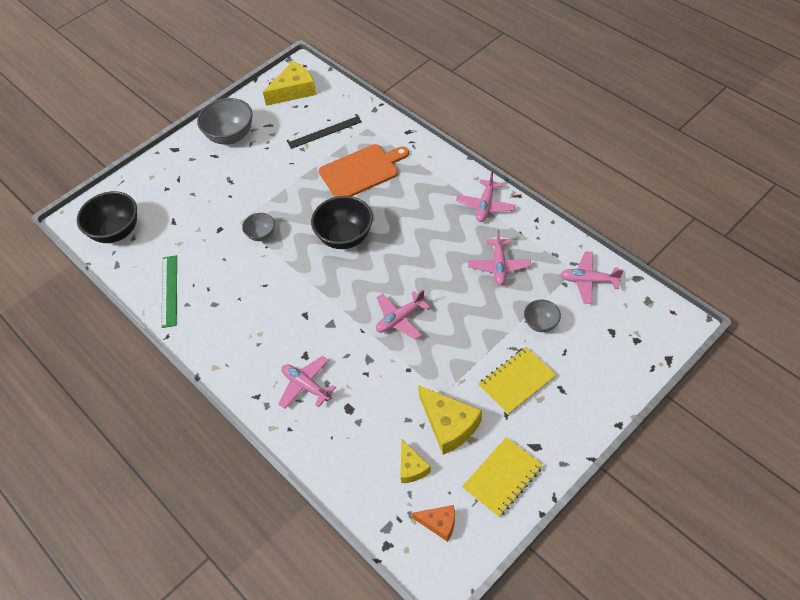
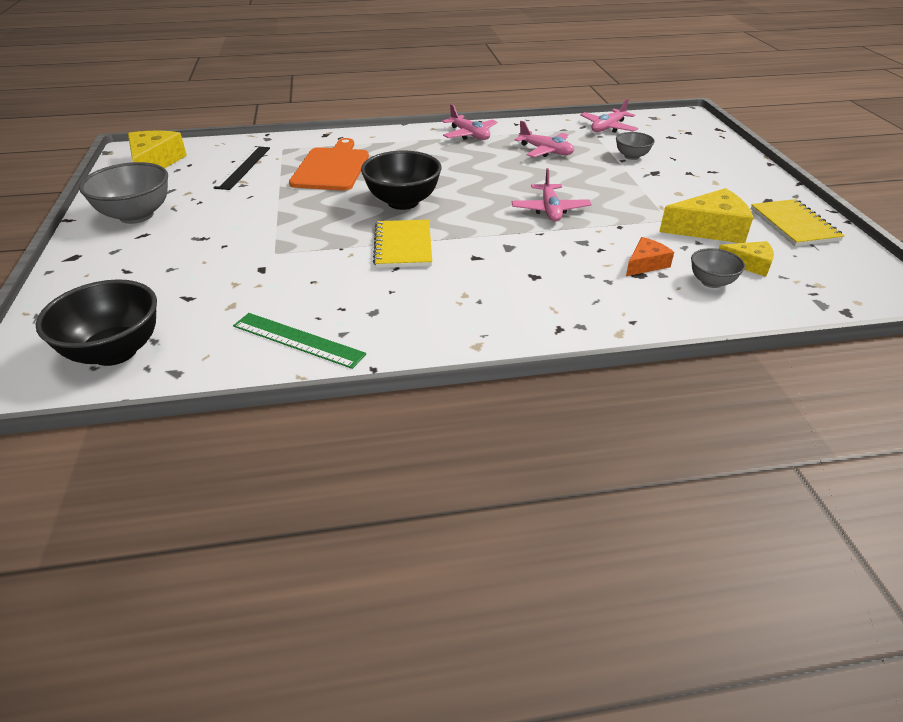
camera: 60 degrees left, 15 degrees down
(261, 235) = (318, 245): grey bowl -> grey bowl (711, 282)
(306, 385) = (579, 289): pink plane -> none
(439, 523) = (832, 272): orange cheese -> orange cheese (645, 264)
(517, 381) = (686, 185): yellow notebook -> yellow notebook (403, 246)

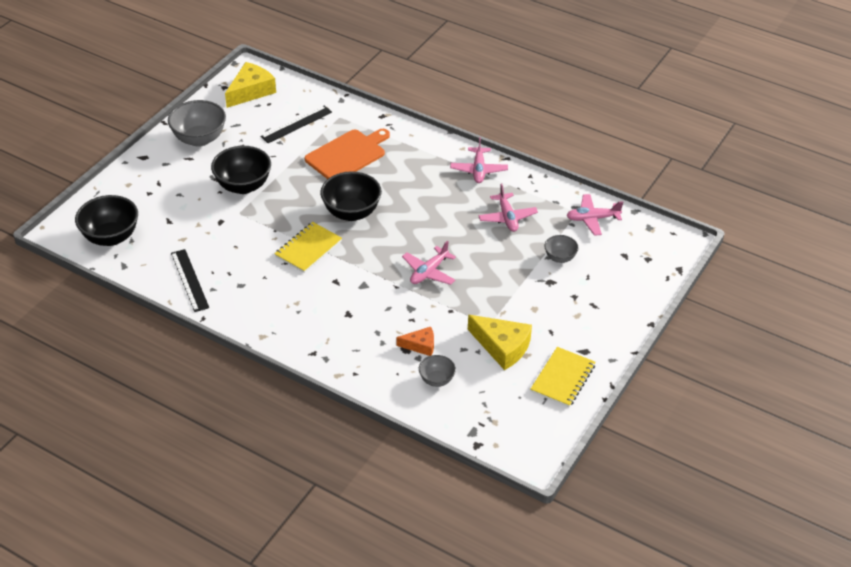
camera: 40 degrees right, 5 degrees up
(248, 230) = (243, 186): none -> black bowl
(298, 340) = (189, 280): green ruler -> black ruler
(749, 264) = (479, 384): yellow cheese -> none

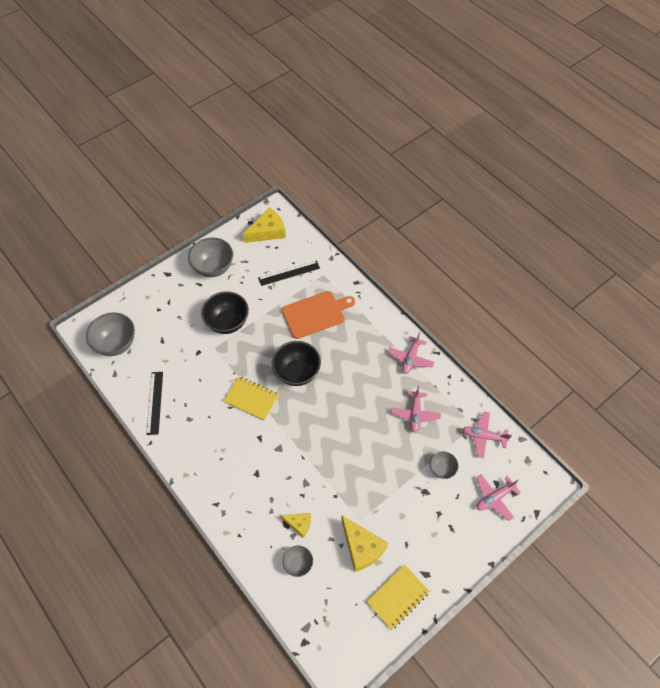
camera: 20 degrees right, 15 degrees up
(111, 237) = (116, 344): black bowl -> grey bowl
(308, 249) = (251, 399): yellow notebook -> yellow notebook turned 60 degrees clockwise
(420, 345) = (299, 524): orange cheese -> yellow cheese
(429, 272) = (333, 451): pink plane -> pink plane (494, 498)

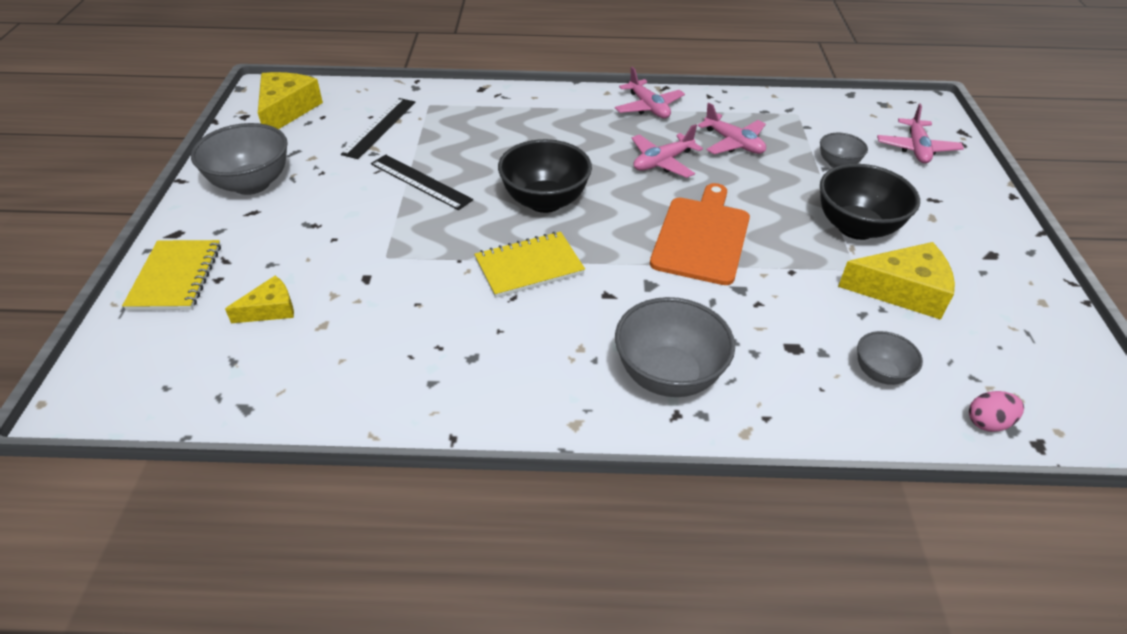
camera: 50 degrees left, 15 degrees down
(116, 344) = (191, 370): grey bowl -> grey bowl (668, 375)
(155, 402) = (382, 384): black ruler -> black ruler (420, 181)
(227, 322) = (364, 220): black bowl -> black bowl (856, 227)
(299, 524) = (807, 334): yellow cheese -> yellow cheese (270, 309)
(302, 617) = (988, 422): none -> pink egg
(315, 314) = (477, 139): orange cutting board -> orange cutting board (702, 237)
(397, 597) = (1014, 299): yellow notebook -> yellow notebook (176, 277)
(483, 436) = (820, 114): pink plane -> pink plane (662, 162)

